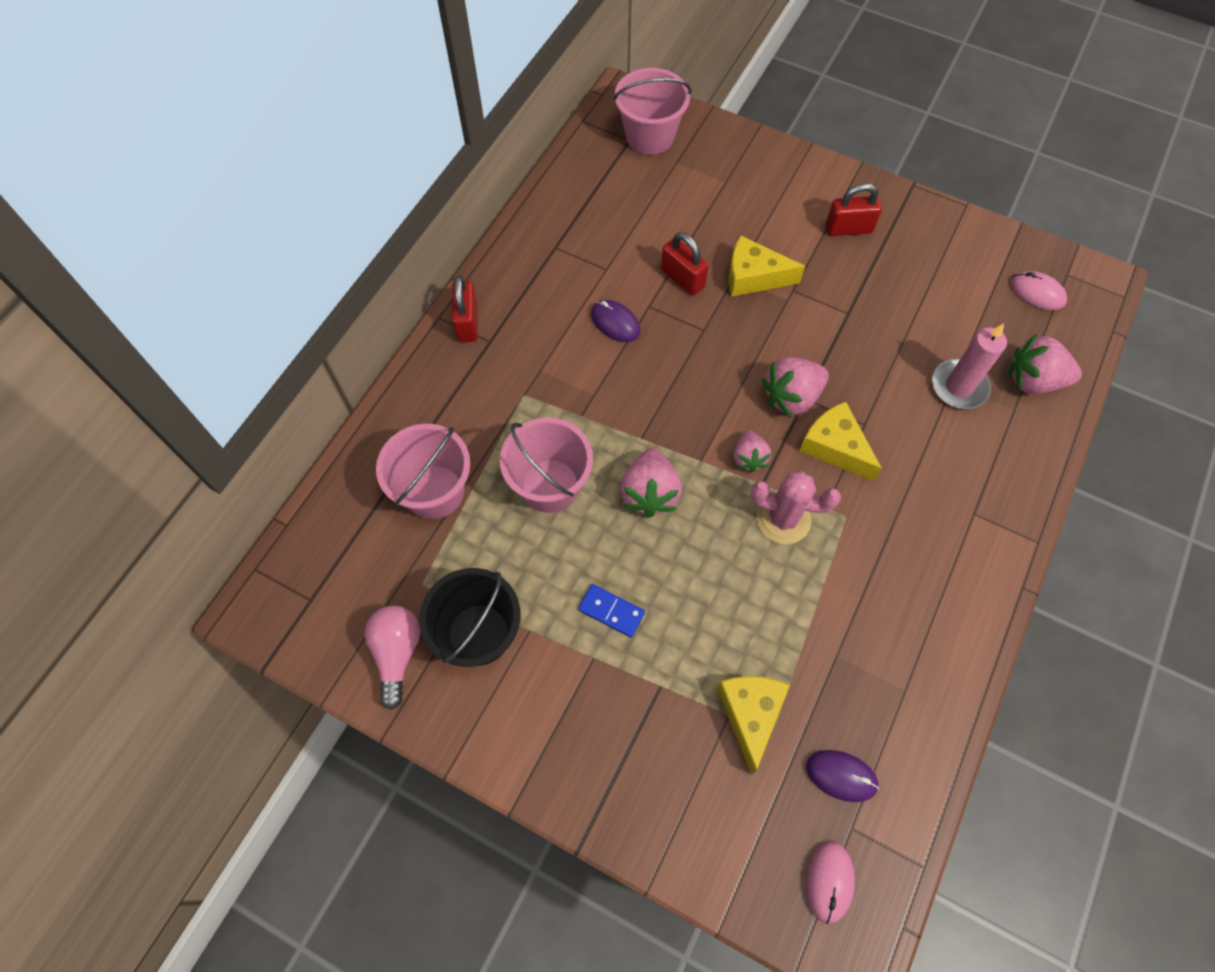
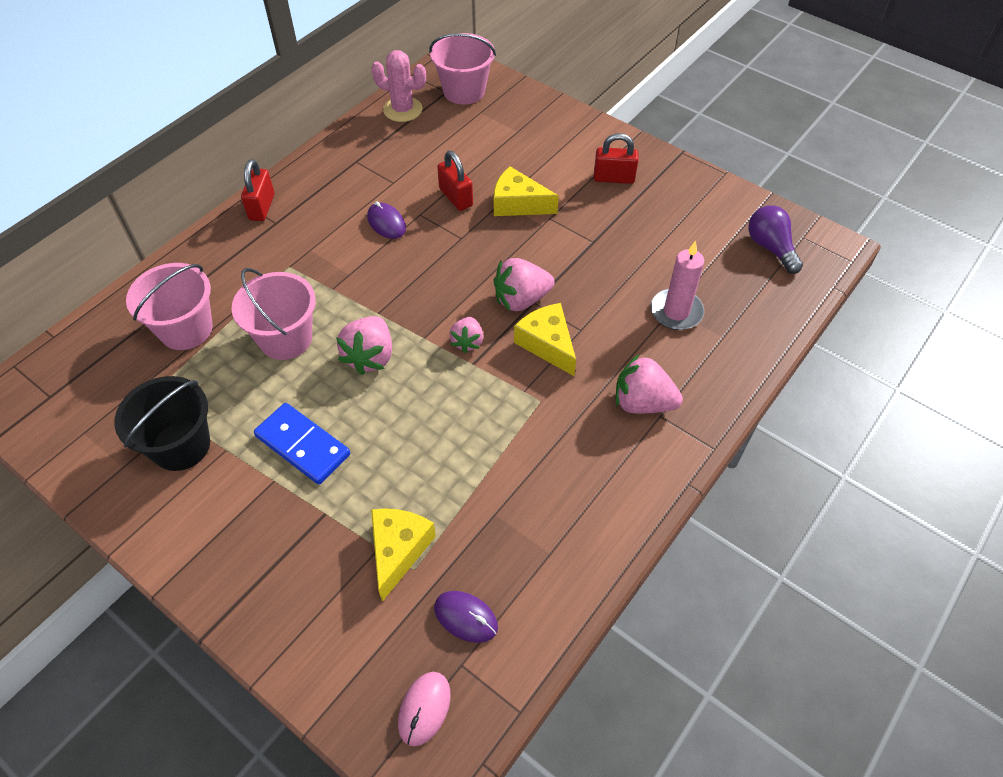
camera: 10 degrees right, 10 degrees down
(397, 653) = (105, 450): pink light bulb -> none
(611, 611) = (303, 445): blue domino -> blue domino, size x1.65
(783, 519) = (482, 394): pink cactus -> pink cactus (403, 110)
(1033, 380) = (747, 316): pink strawberry -> pink strawberry (642, 403)
(1037, 292) = (770, 247): pink mouse -> purple light bulb

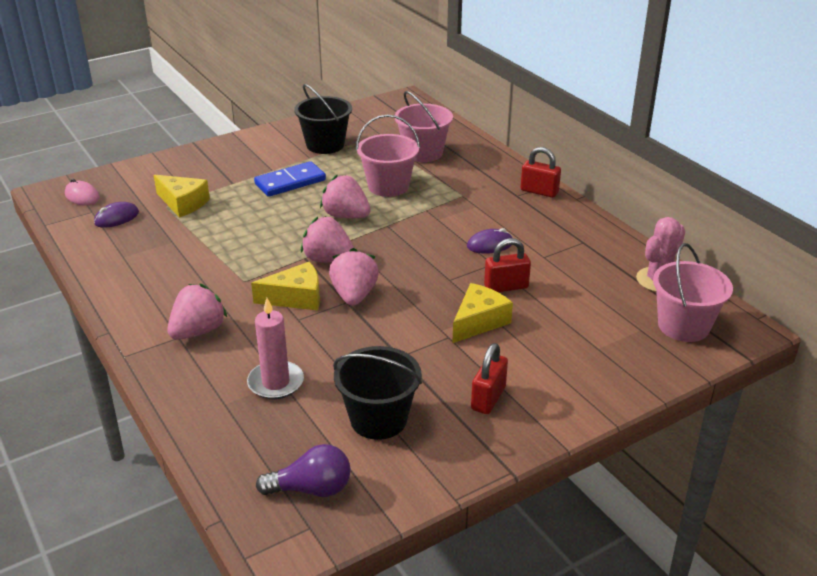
camera: 110 degrees right, 20 degrees down
(467, 342) = (328, 259): pink strawberry -> pink strawberry, size x1.60
(676, 232) = (378, 419): none -> black bucket

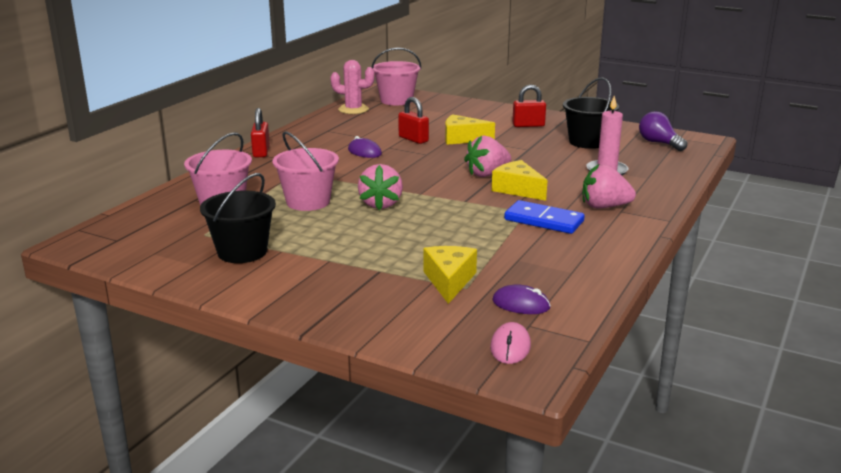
camera: 120 degrees left, 10 degrees down
(290, 182) = (345, 244): blue domino -> blue domino (544, 220)
(328, 259) = (455, 193): pink strawberry -> none

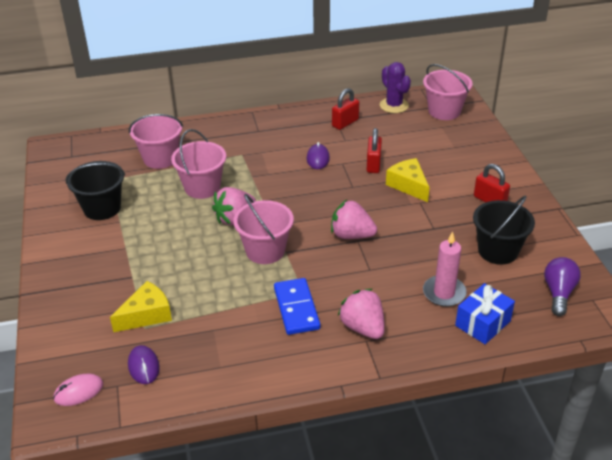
camera: 50 degrees right, 15 degrees up
(261, 152) = (259, 120): red padlock -> red padlock (345, 123)
(353, 109) = (394, 105): pink cactus -> purple cactus
(448, 207) = (265, 250): none -> pink bucket
(517, 189) = (340, 266): yellow cheese -> none
(657, 172) = (483, 323): none -> blue gift

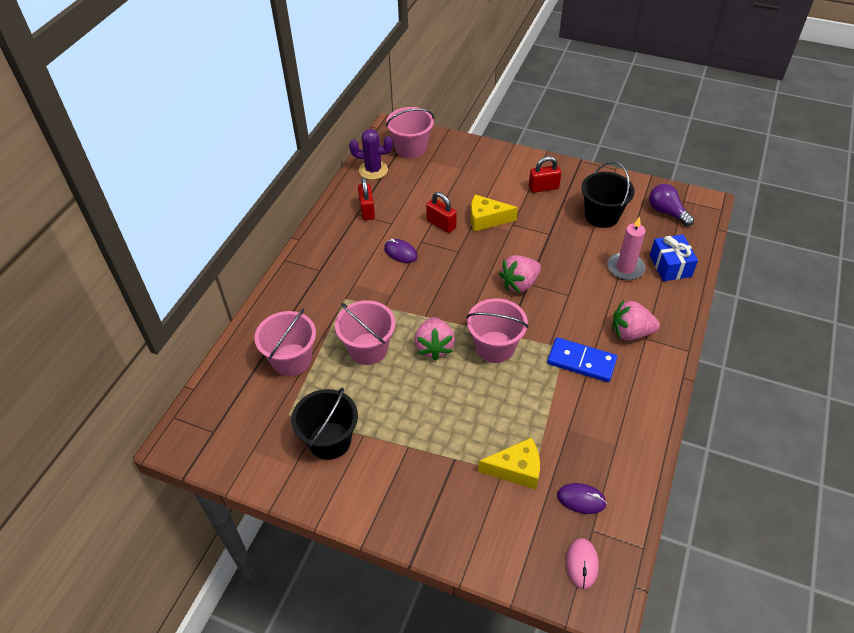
camera: 55 degrees left, 10 degrees up
(146, 315) = (516, 469): yellow cheese -> yellow cheese turned 90 degrees clockwise

